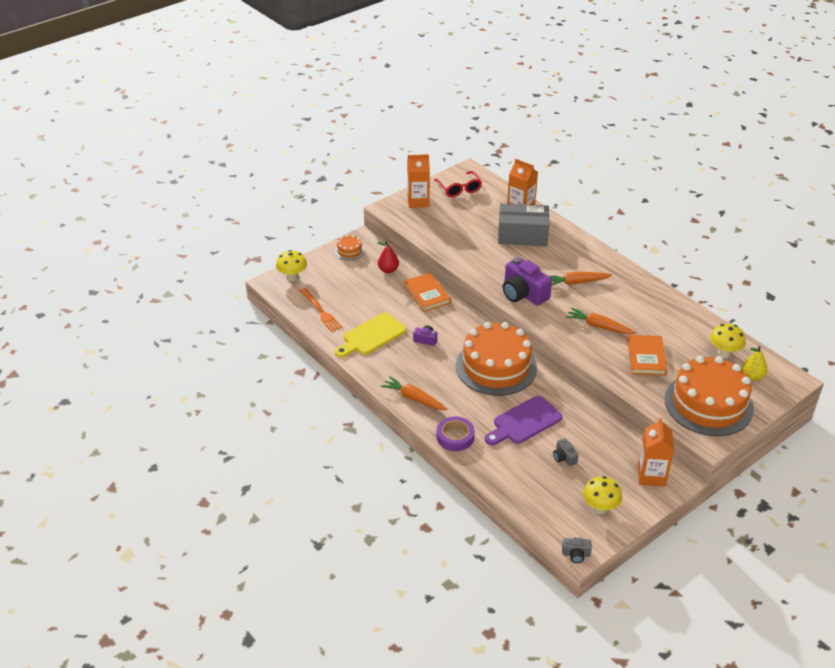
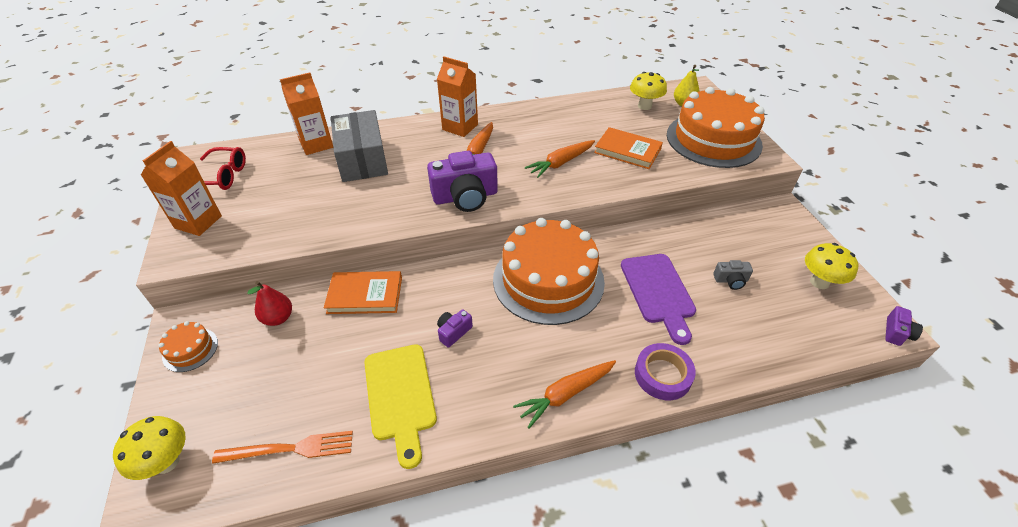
camera: 65 degrees left, 5 degrees up
(522, 235) = (362, 159): grey box -> grey box turned 45 degrees counterclockwise
(576, 554) = (897, 333): grey camera -> purple camera
(651, 475) = (774, 224): orange carton -> orange carton (460, 127)

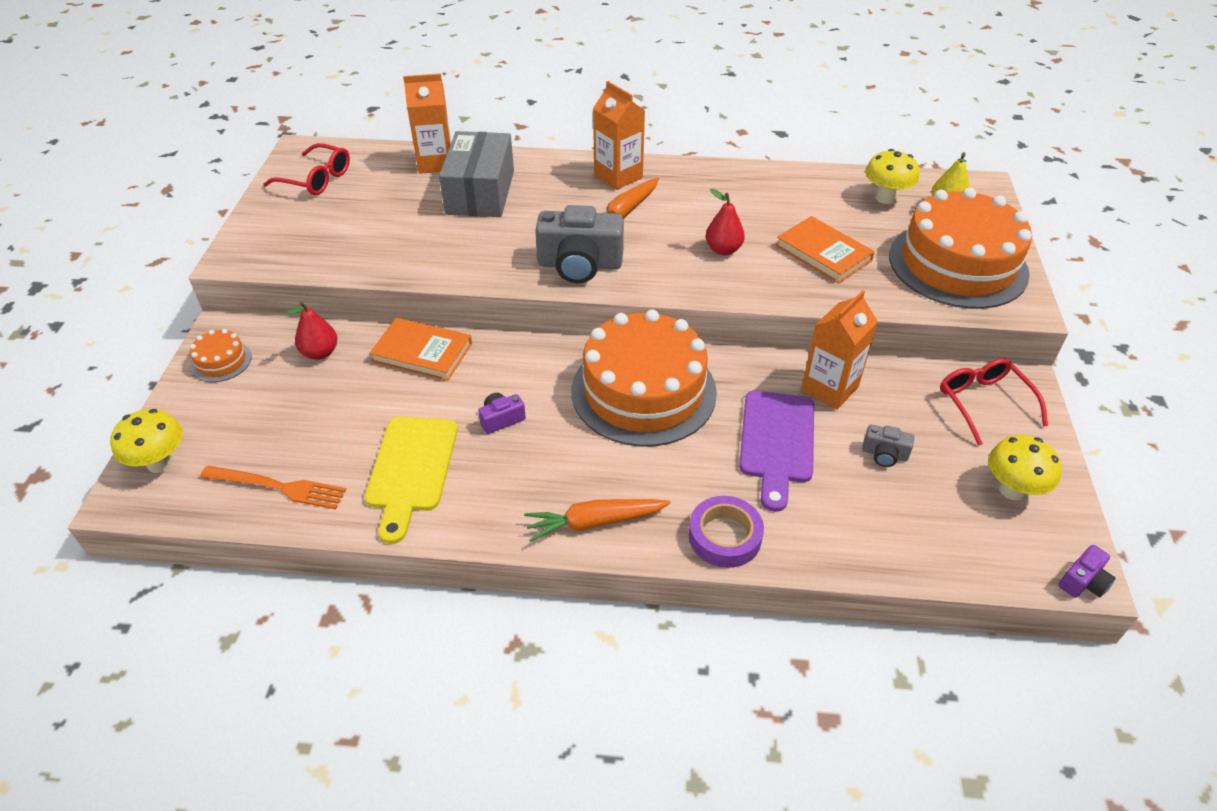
camera: 20 degrees right, 0 degrees up
(198, 222) = (273, 225): orange carton -> orange carton (829, 388)
(465, 197) = (580, 264): purple camera -> grey camera
(561, 163) = (723, 249): orange carrot -> red pear
(768, 228) = (984, 403): none -> red glasses

